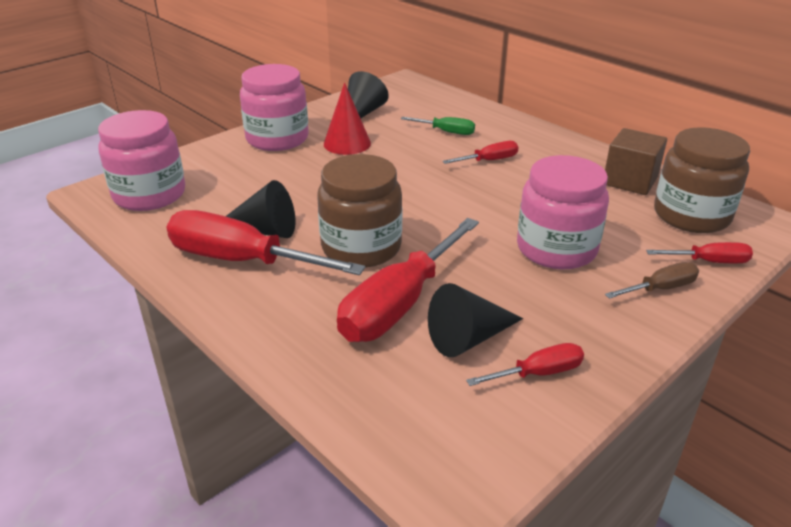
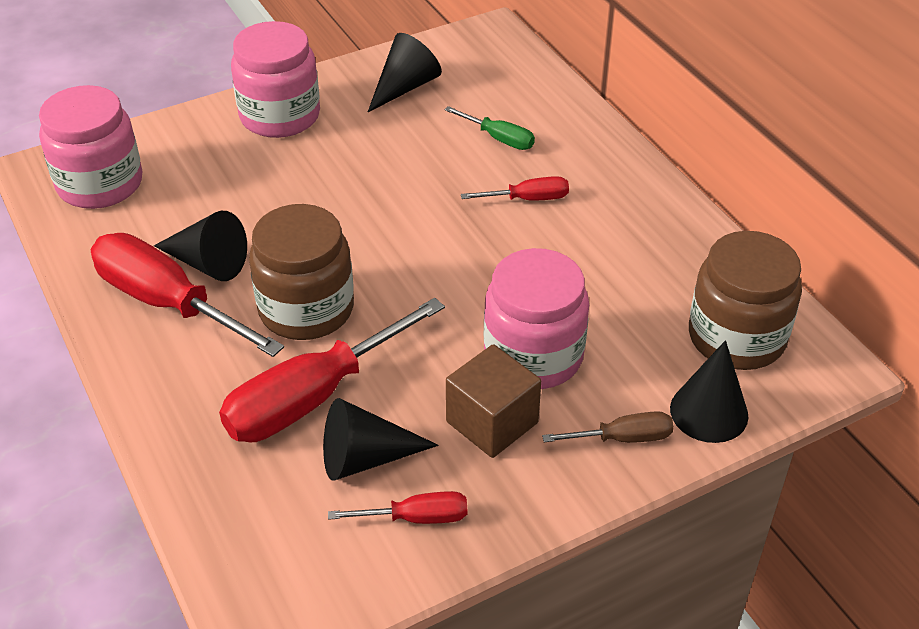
camera: 15 degrees right, 10 degrees up
(347, 143) = (362, 138): red cone -> none
(630, 181) = (693, 266): brown cube -> brown cube (492, 422)
(708, 262) = (709, 412): red screwdriver -> black cone

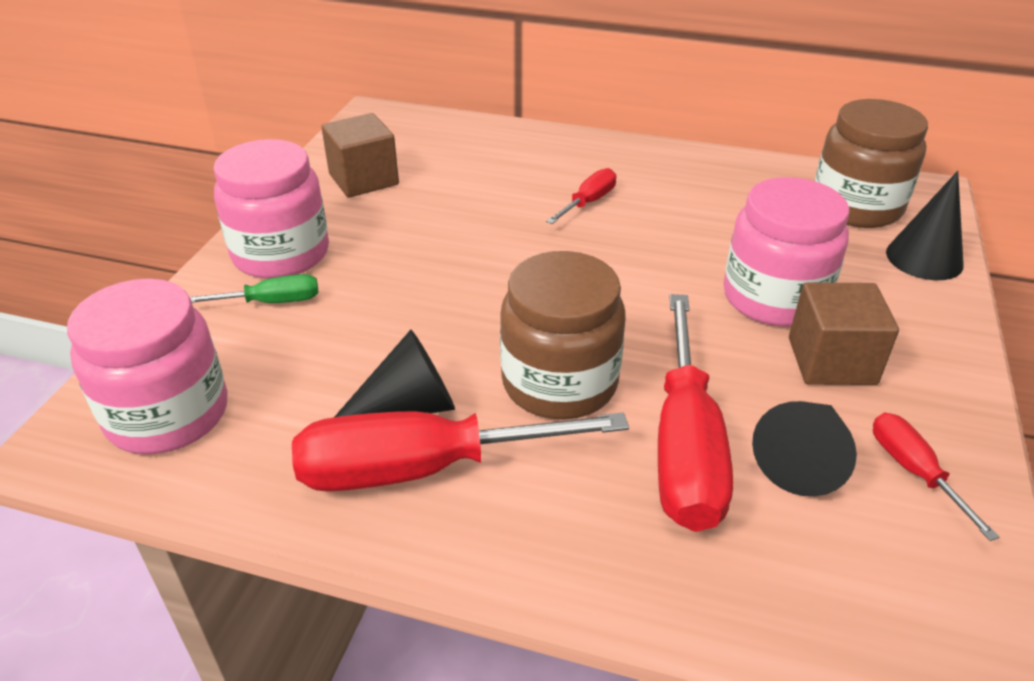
camera: 45 degrees left, 5 degrees down
(405, 87) = (363, 179): black cone -> brown cube
(415, 518) = (914, 472): red screwdriver -> red screwdriver turned 60 degrees counterclockwise
(498, 138) = (498, 176): green screwdriver -> green screwdriver (271, 302)
(622, 438) = (916, 309): brown screwdriver -> none

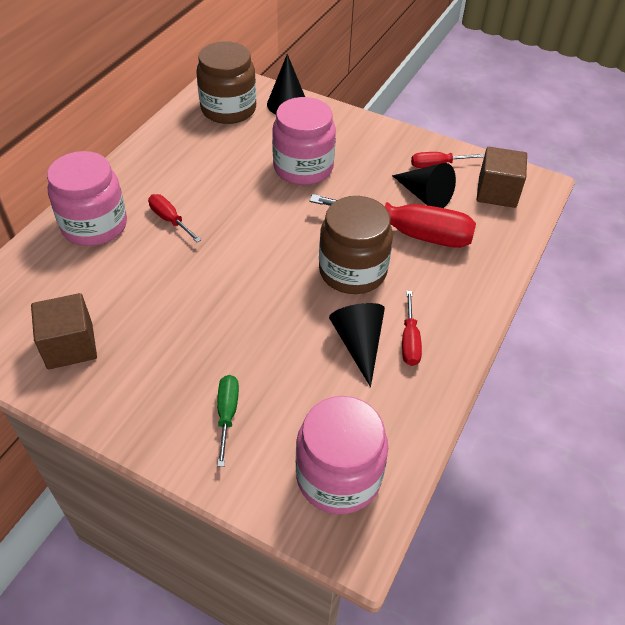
camera: 80 degrees left, 10 degrees up
(281, 254) = (163, 408): pink jar -> pink jar (94, 225)
(424, 468) = (409, 340): red screwdriver -> red screwdriver, size x0.49
(831, 361) = (360, 164): brown cube -> brown cube (497, 192)

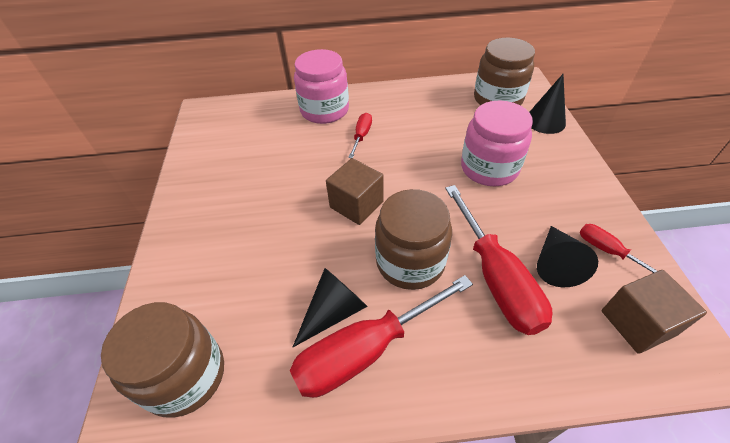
camera: 60 degrees right, 0 degrees up
(70, 346) = (221, 158): brown cube -> brown cube (356, 204)
(227, 415) = (209, 266): green screwdriver -> none
(338, 476) = (185, 375): pink jar -> brown jar
(409, 340) = (367, 350): red screwdriver -> red screwdriver, size x2.05

